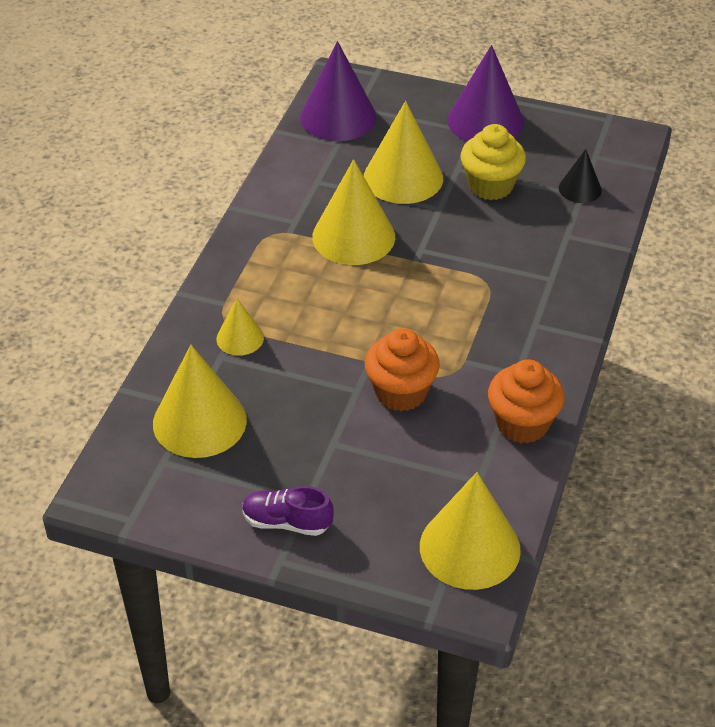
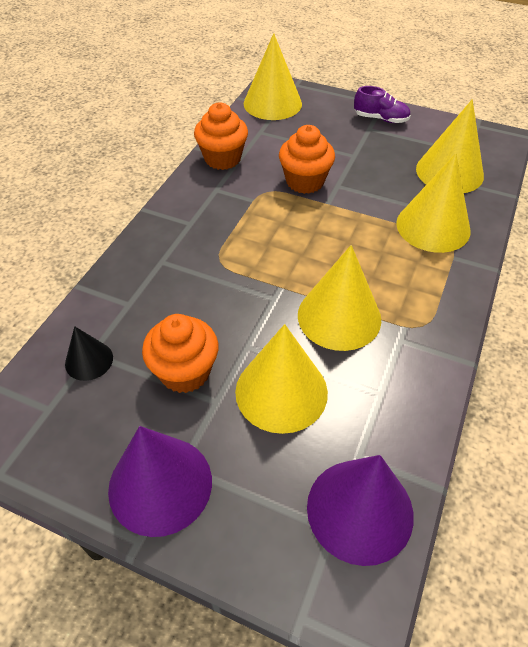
camera: 175 degrees left, 5 degrees up
(240, 338) = (433, 226): yellow cone -> yellow cone, size x1.87
(490, 186) = (185, 372): yellow cupcake -> orange cupcake

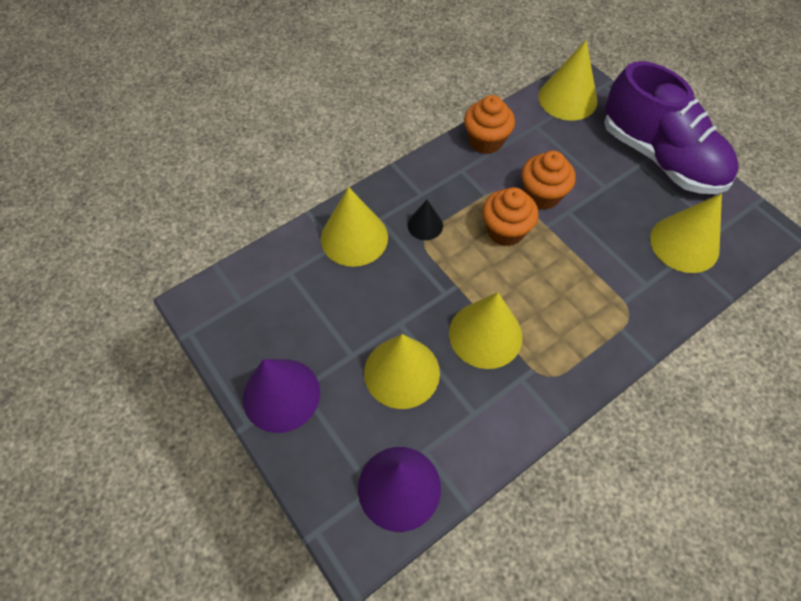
camera: 30 degrees right, 10 degrees up
(89, 360) = (285, 278): black cone -> black cone (425, 225)
(185, 372) = (344, 321): orange cupcake -> orange cupcake (505, 231)
(380, 119) = (660, 157): purple shoe -> purple shoe, size x2.48
(433, 226) = (625, 291): yellow cone -> yellow cone (354, 237)

